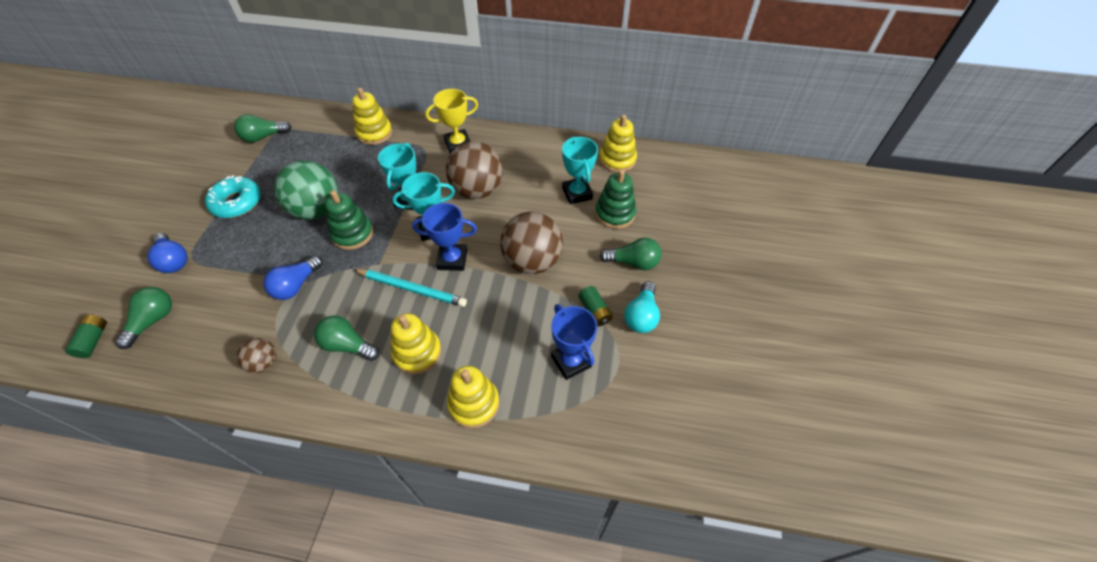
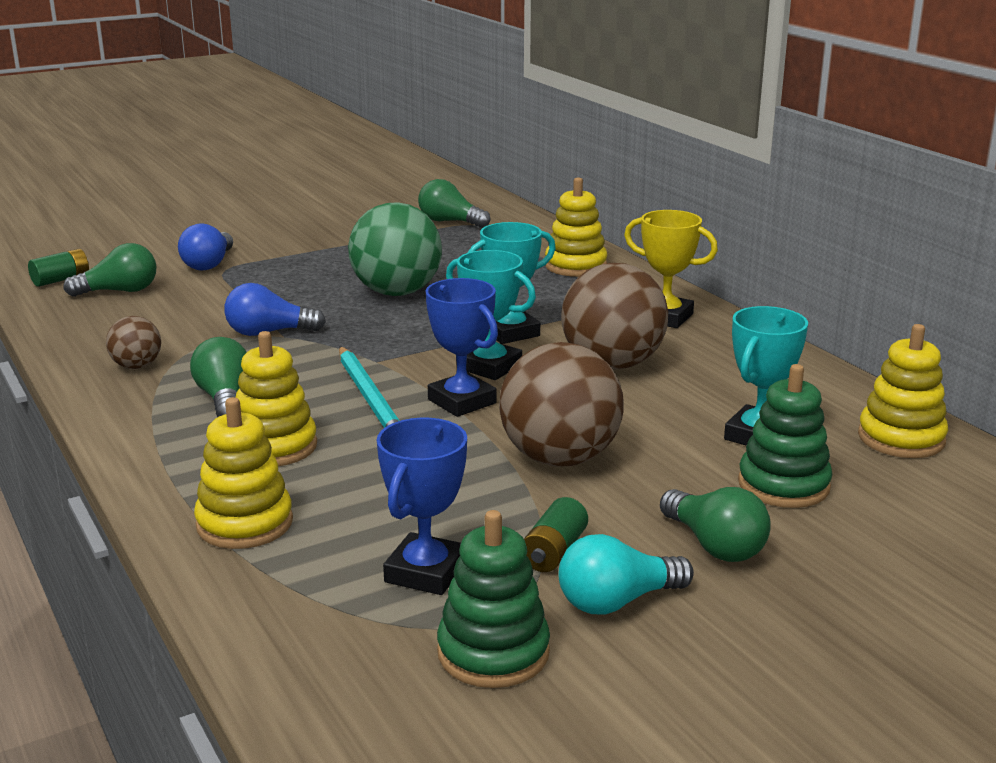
camera: 50 degrees right, 30 degrees down
(237, 203) = (334, 253): turquoise donut -> none
(352, 234) = (395, 326): green stacking toy -> green stacking toy (493, 652)

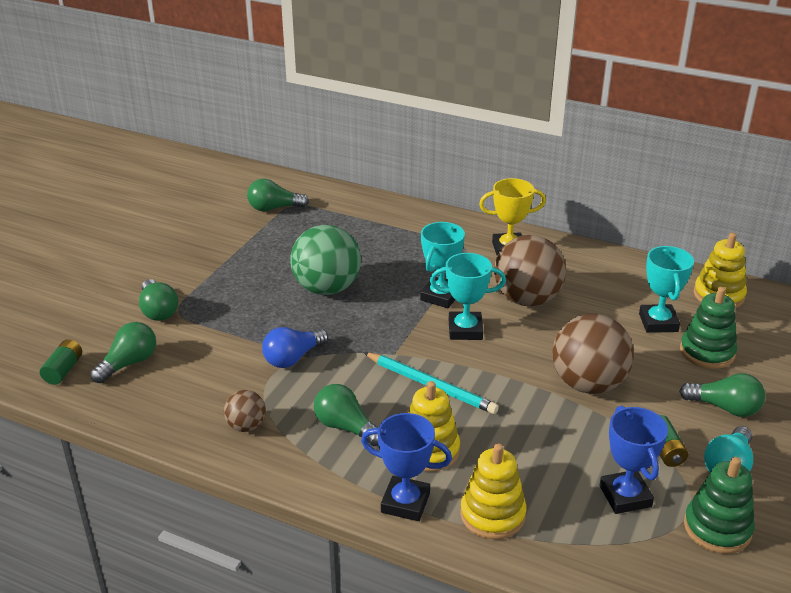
camera: 35 degrees left, 10 degrees up
(209, 264) = (158, 311): blue light bulb -> green light bulb
(462, 401) = (485, 365): blue trophy -> blue trophy (405, 503)
(575, 266) = (406, 223): yellow stacking toy -> none

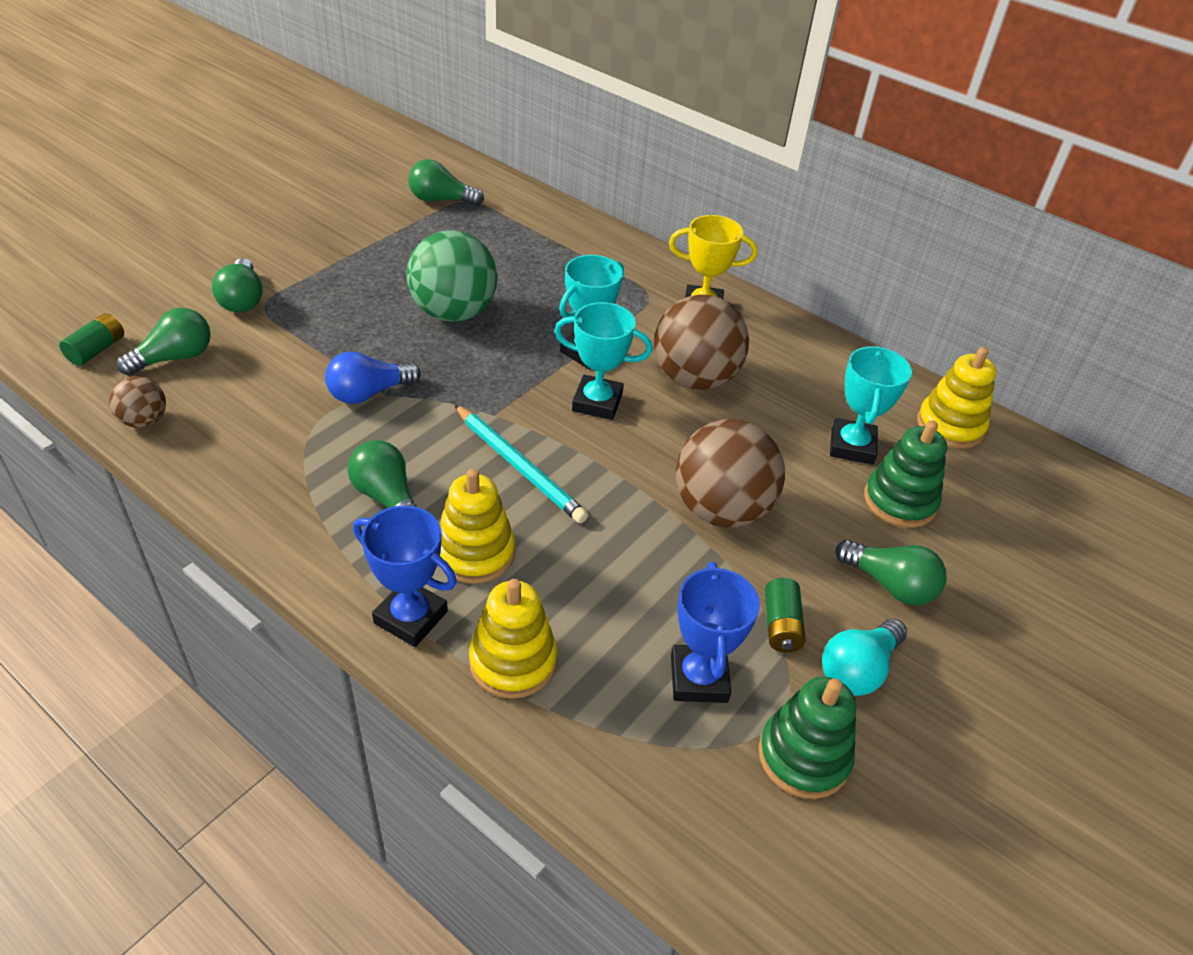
camera: 10 degrees right, 10 degrees up
(246, 426) = (269, 468): brown ball -> brown ball (144, 421)

